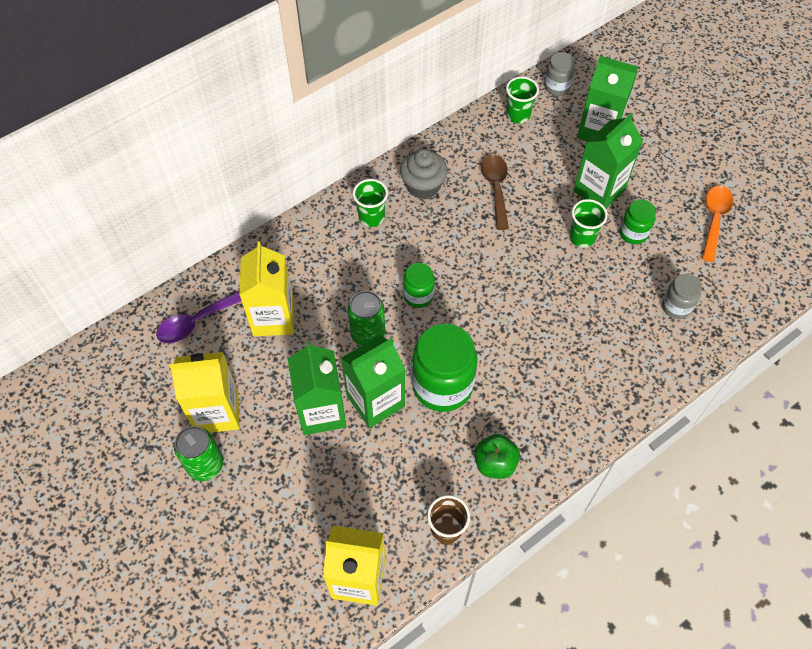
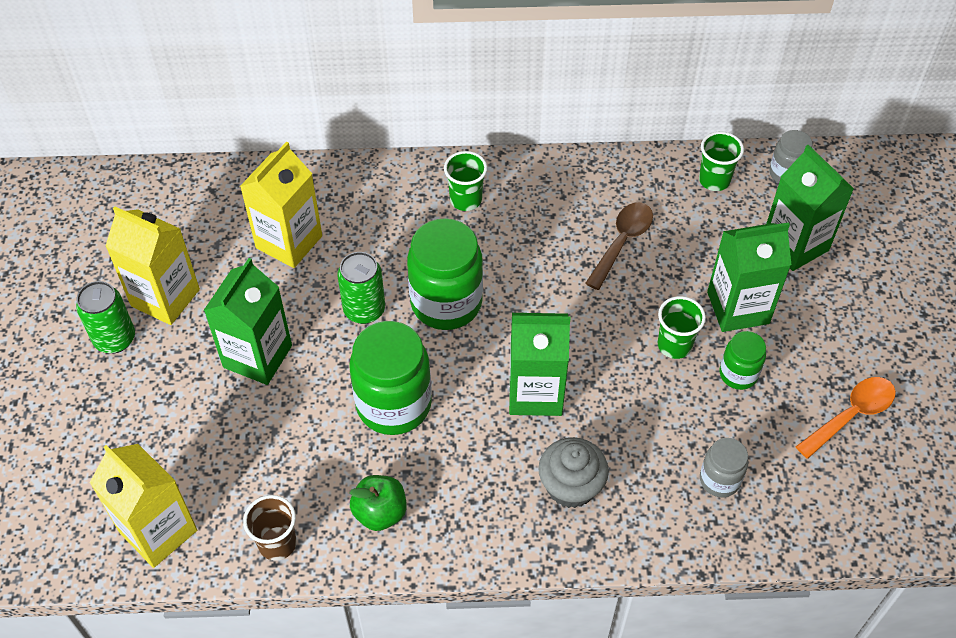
camera: 35 degrees right, 5 degrees down
(196, 322) = (216, 205): purple spoon -> none
(375, 401) = (316, 378): green carton -> green carton (535, 393)
(418, 296) = (446, 303): green jar -> green jar, size x1.90
(423, 186) = (545, 198): grey cupcake -> grey cupcake (571, 486)

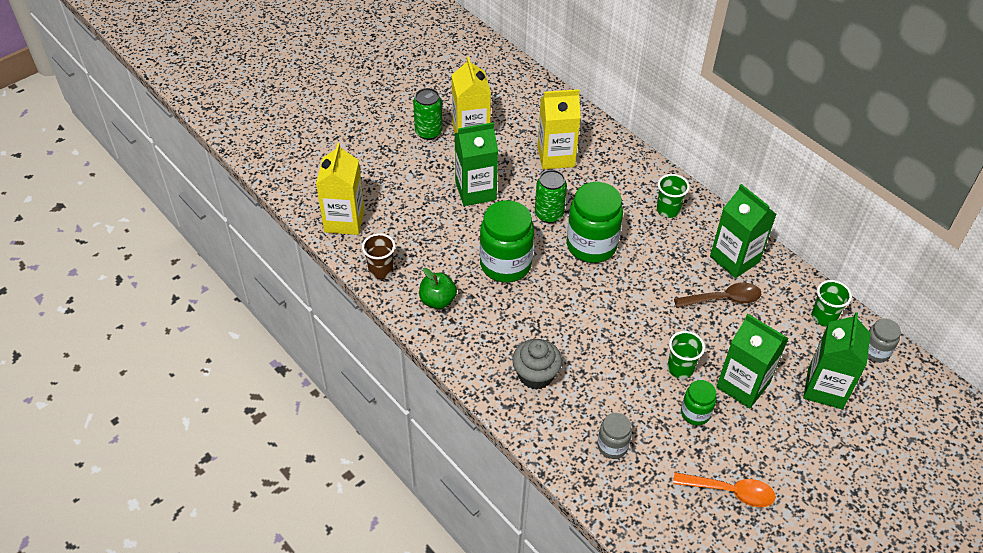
camera: 50 degrees right, 5 degrees down
(535, 393) = (577, 321): green carton -> green carton (734, 259)

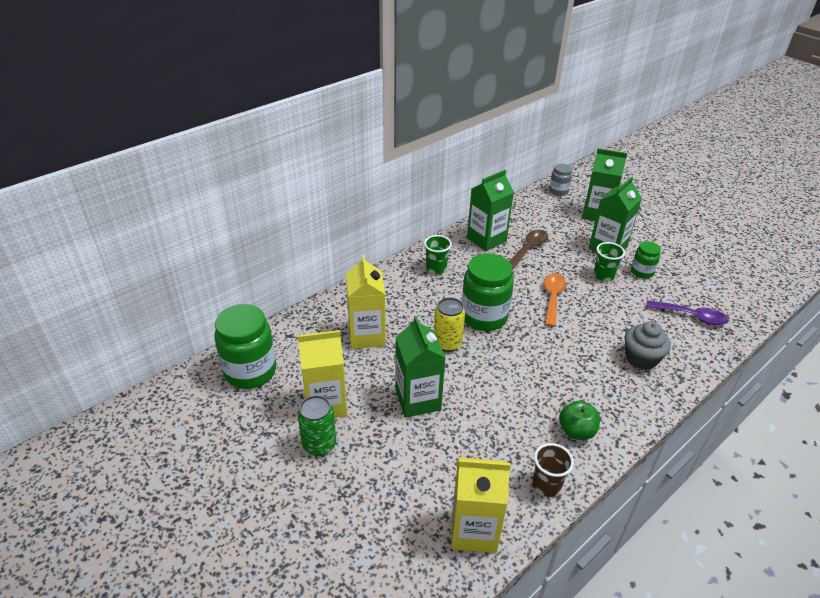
camera: 90 degrees left, 10 degrees down
(505, 264) = (517, 376): green jar -> green jar (250, 371)
(549, 214) = (447, 343): green can -> yellow can
(612, 446) = (691, 316): grey jar -> purple spoon
(723, 299) = (529, 249): brown spoon -> brown spoon turned 45 degrees clockwise
(730, 492) = (700, 262): orange spoon -> orange spoon (552, 298)
(823, 317) = (534, 207): green cup -> none

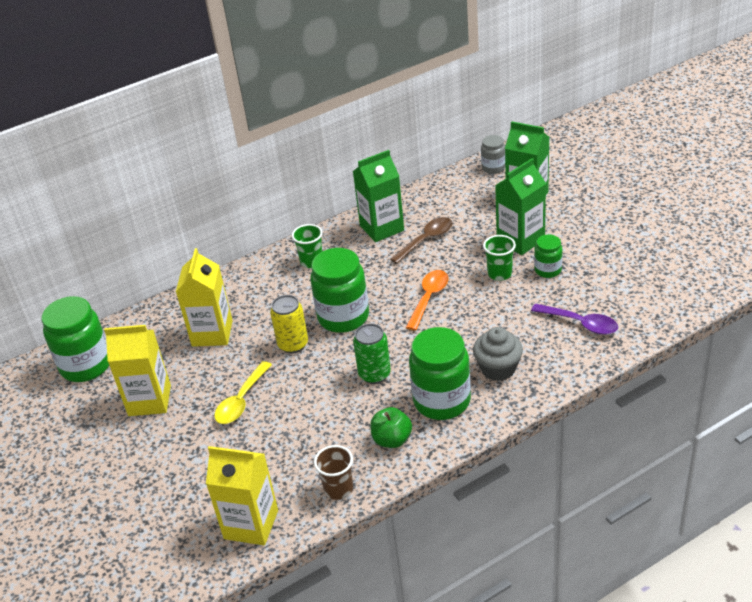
camera: 15 degrees right, 0 degrees up
(319, 445) = (131, 439): green can -> green can (374, 374)
(418, 400) = (241, 401): green carton -> yellow spoon
(605, 391) = (442, 401): none -> green jar

